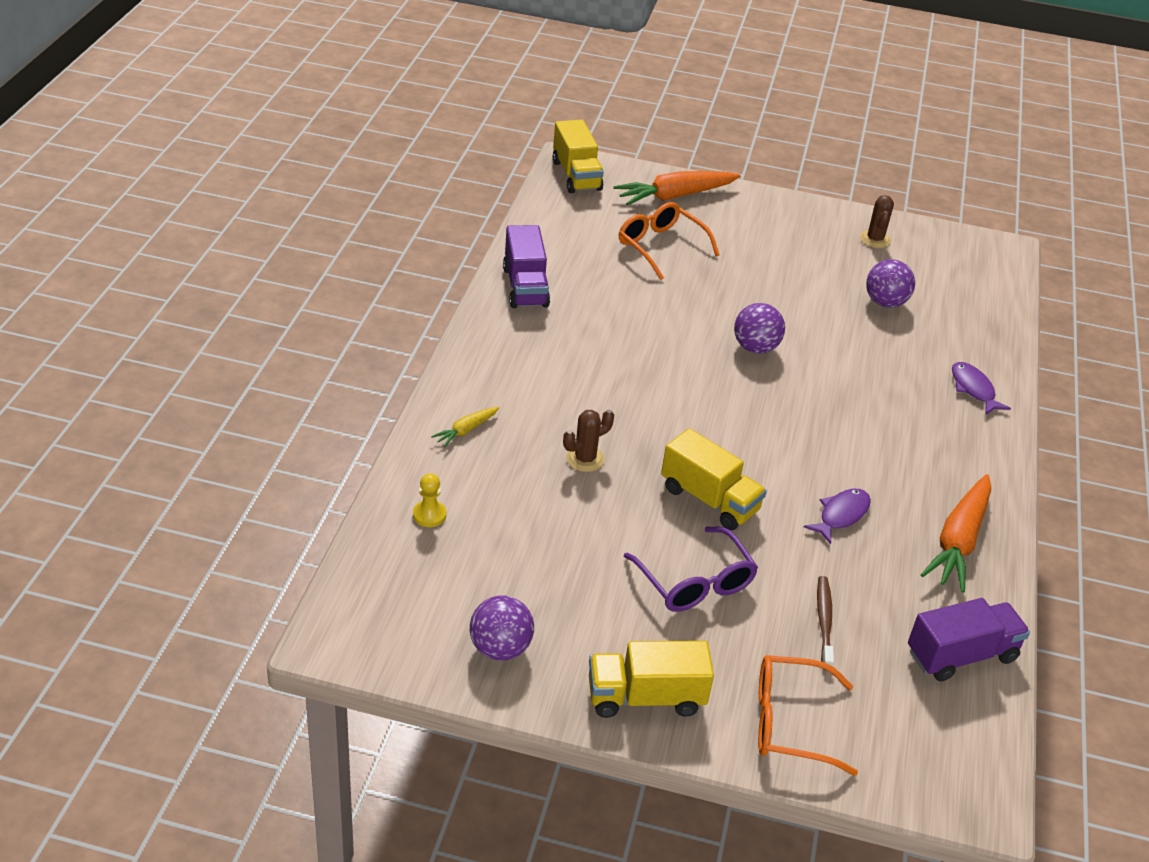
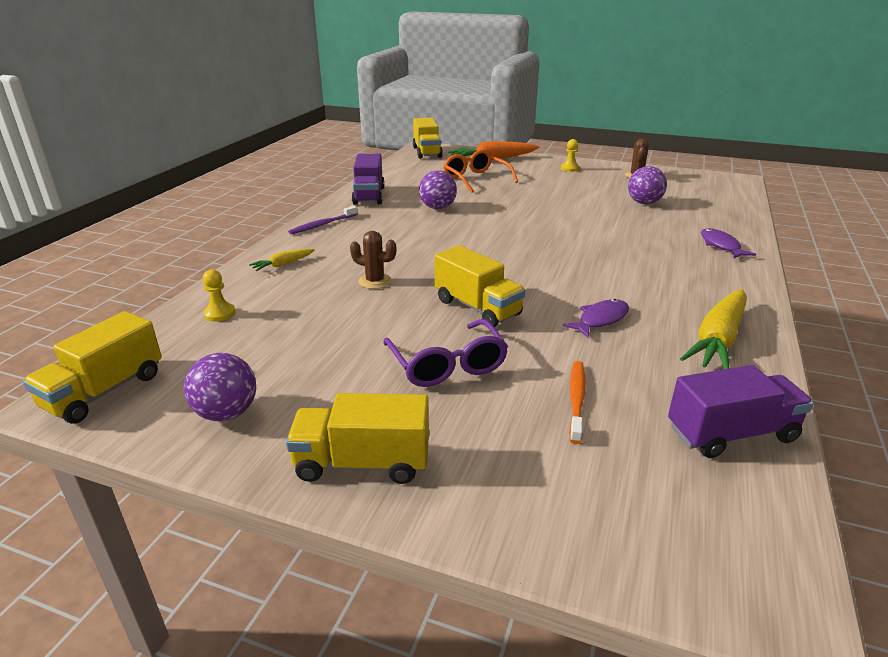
camera: 10 degrees right, 10 degrees down
(366, 626) = (104, 391): none -> yellow truck
(485, 352) = (322, 225): none -> purple toothbrush
(585, 459) = (375, 281): brown cactus -> brown cactus turned 45 degrees clockwise
(755, 348) = (537, 224): purple ball -> purple ball (437, 208)
(785, 221) = (569, 168): none -> yellow pawn
(791, 723) = (526, 495): orange glasses -> none
(824, 622) = (576, 399): brown toothbrush -> orange toothbrush
(958, 541) = (718, 340): orange carrot -> yellow carrot

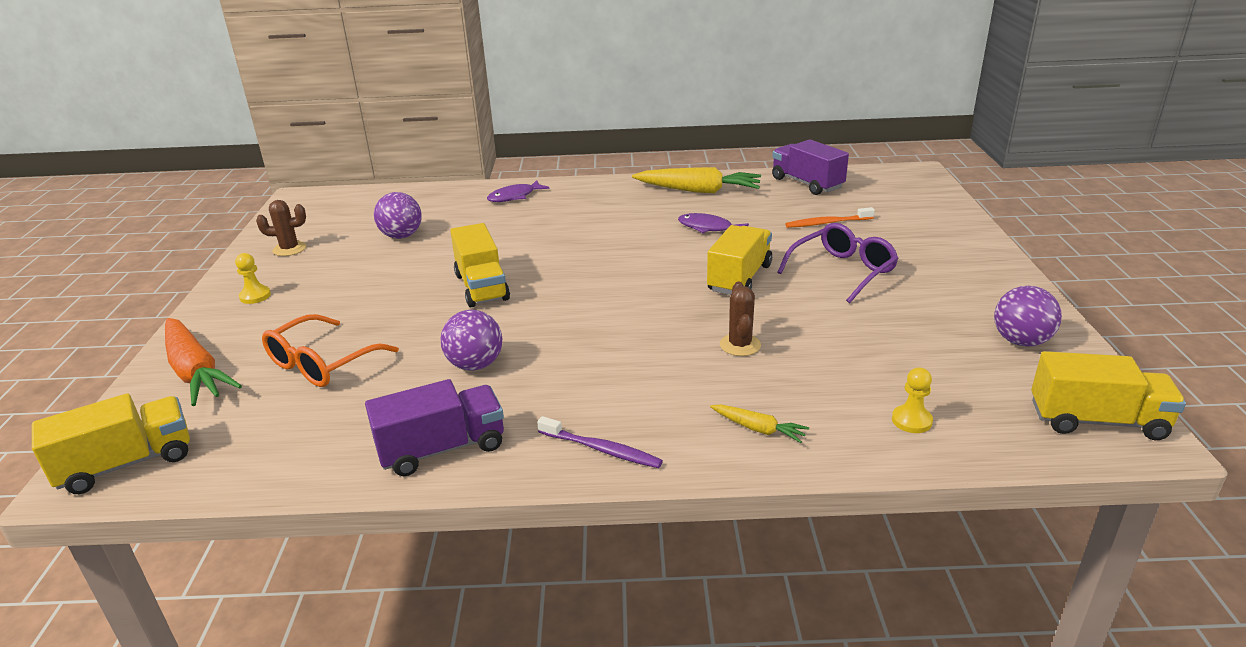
camera: 110 degrees left, 0 degrees up
(362, 463) = (981, 273): yellow truck -> yellow truck (481, 287)

